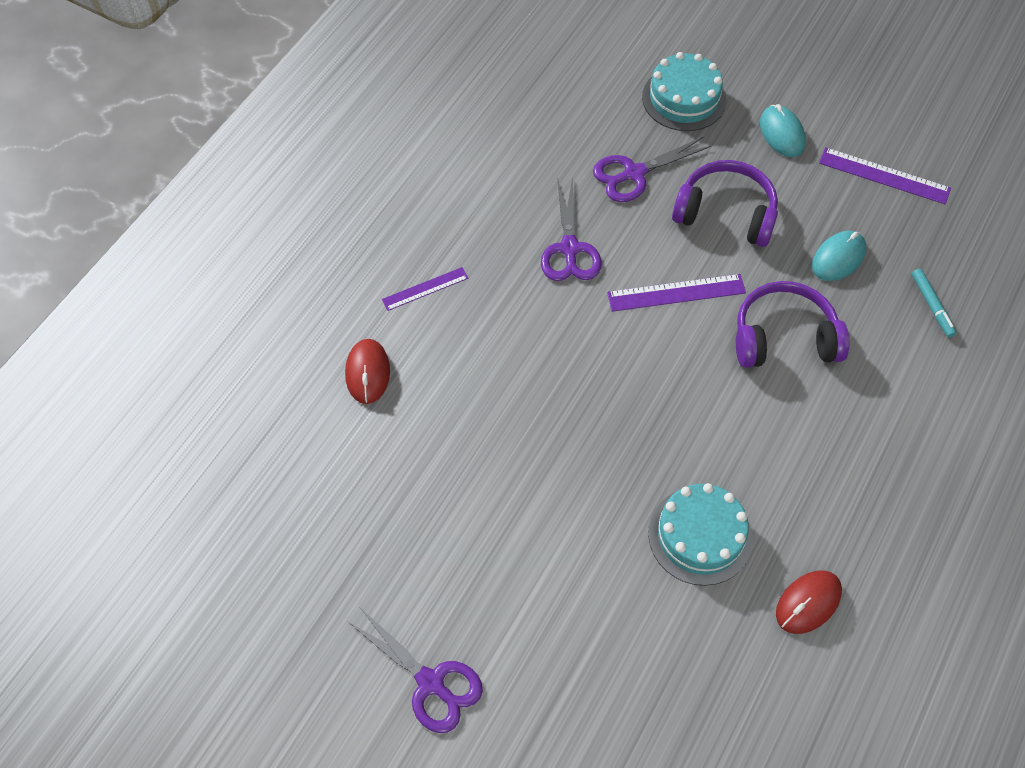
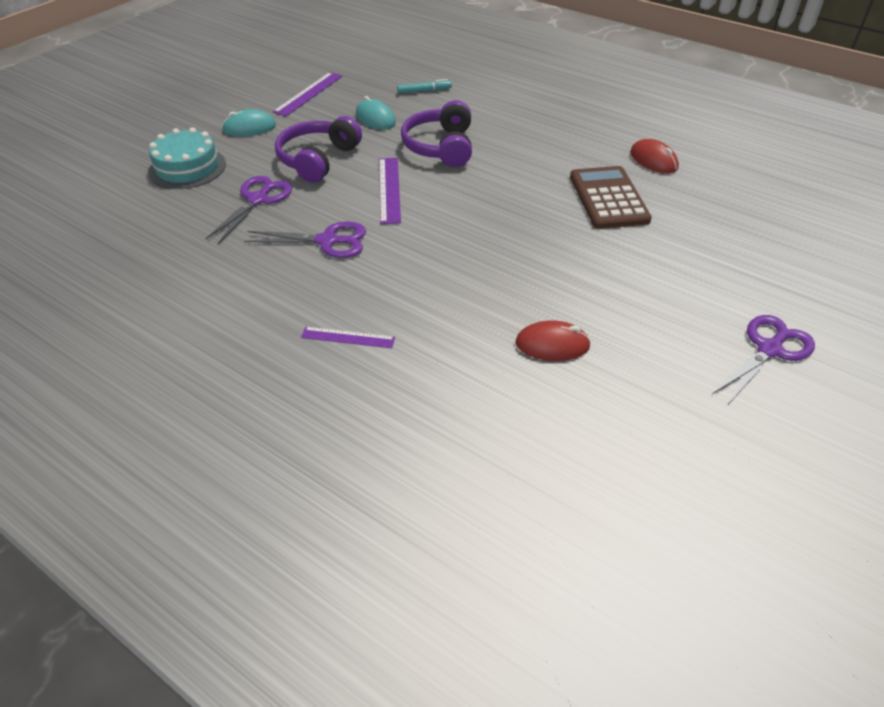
camera: 85 degrees left, 15 degrees down
(367, 373) = (444, 385): red mouse -> red mouse (552, 345)
(425, 289) = (348, 337): purple ruler -> purple ruler turned 60 degrees counterclockwise
(634, 174) = (257, 200): purple scissors -> purple scissors turned 135 degrees counterclockwise
(700, 535) = (608, 198): turquoise cake -> brown calculator

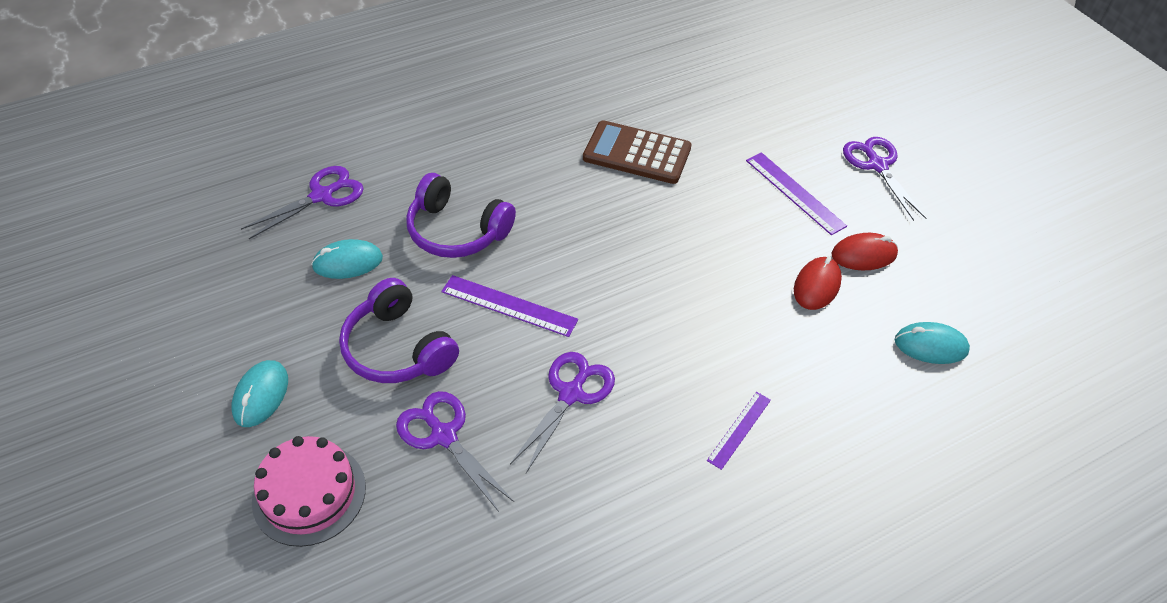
camera: 65 degrees left, 5 degrees up
(187, 168) = (309, 494): turquoise cake -> pink cake
(309, 94) = (225, 305): purple ruler -> purple ruler (795, 192)
(424, 91) = (322, 196): turquoise marker -> purple scissors
(542, 449) = (930, 346): none -> turquoise mouse
(653, 160) = (598, 96): red mouse -> red mouse (864, 255)

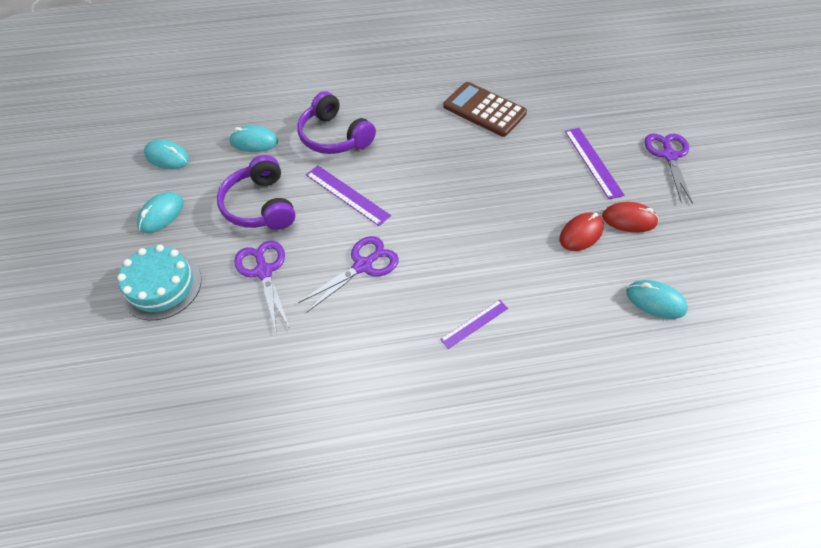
camera: 20 degrees right, 5 degrees up
(230, 312) = (167, 157): none -> turquoise mouse
(309, 494) = (161, 286): pink cake -> turquoise cake
(322, 196) = (257, 95): purple scissors -> none

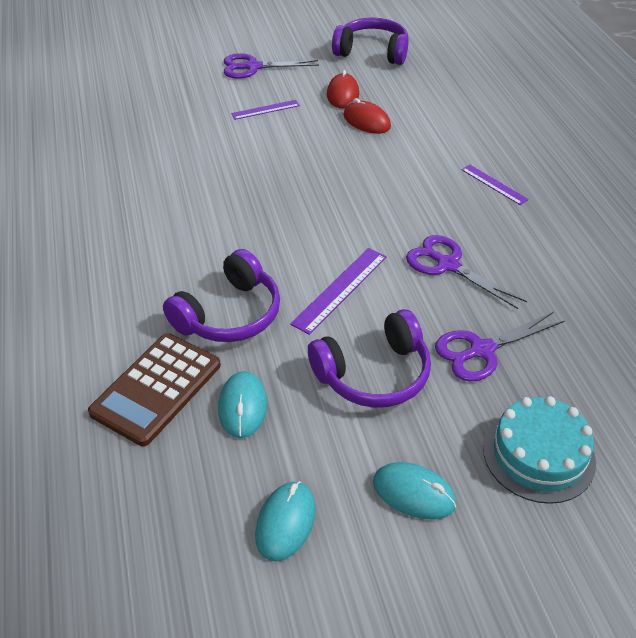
camera: 95 degrees left, 10 degrees down
(484, 110) = (177, 181): brown calculator -> brown calculator (156, 389)
(593, 162) = (265, 109): purple ruler -> purple ruler, size x0.65
(655, 301) = (434, 88): turquoise mouse -> none
(726, 253) = (372, 52): none -> purple headphones

